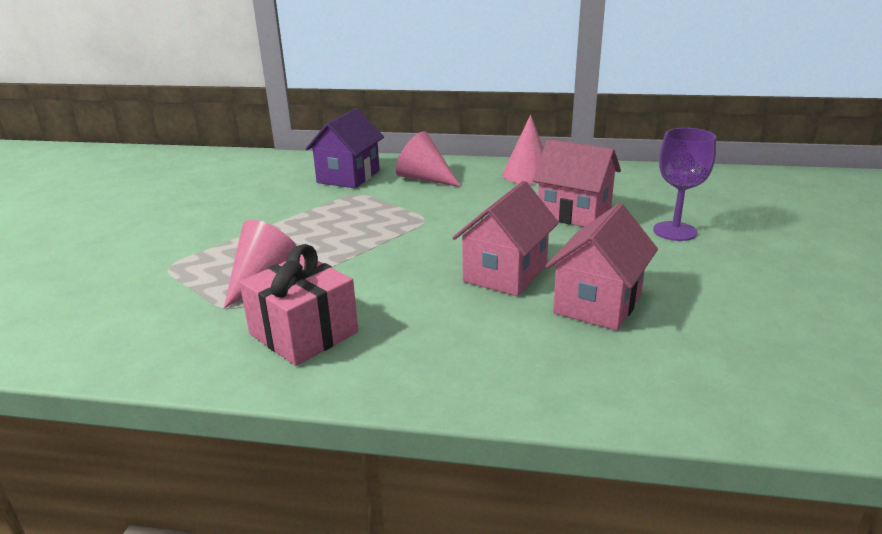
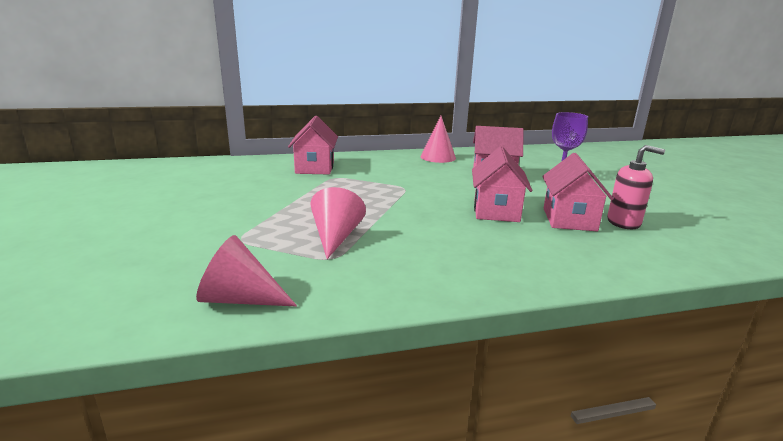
camera: 25 degrees left, 5 degrees down
(304, 333) = (410, 264): pink gift -> none
(348, 177) = (315, 168): purple house -> pink house
(425, 179) = (373, 165): pink cone -> pink cone (240, 299)
(681, 323) = (624, 222): none -> pink soap dispenser

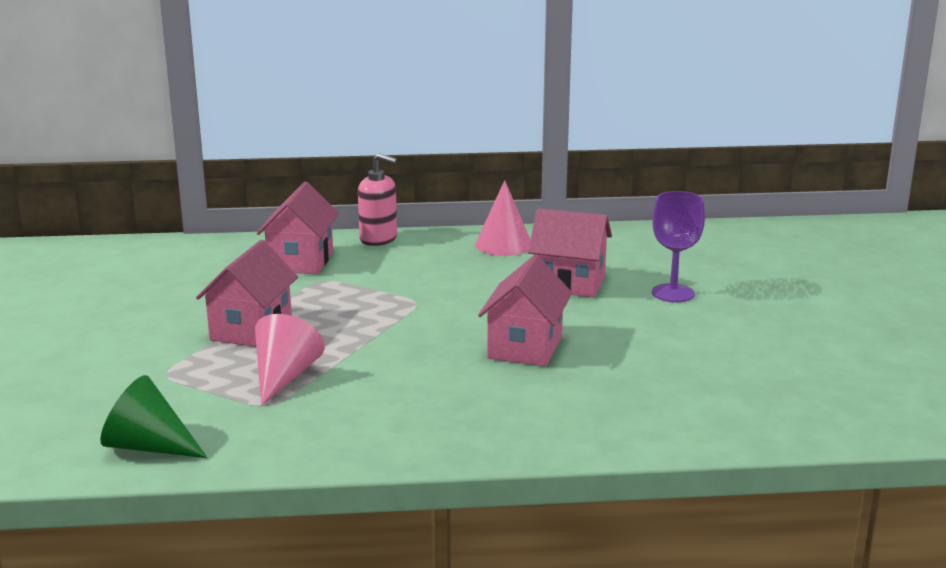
camera: 10 degrees right, 0 degrees up
(240, 299) = (149, 446): pink cone -> green cone
(569, 219) = (621, 365): pink house -> pink house (251, 330)
(624, 222) = (698, 374): pink soap dispenser -> pink soap dispenser (378, 239)

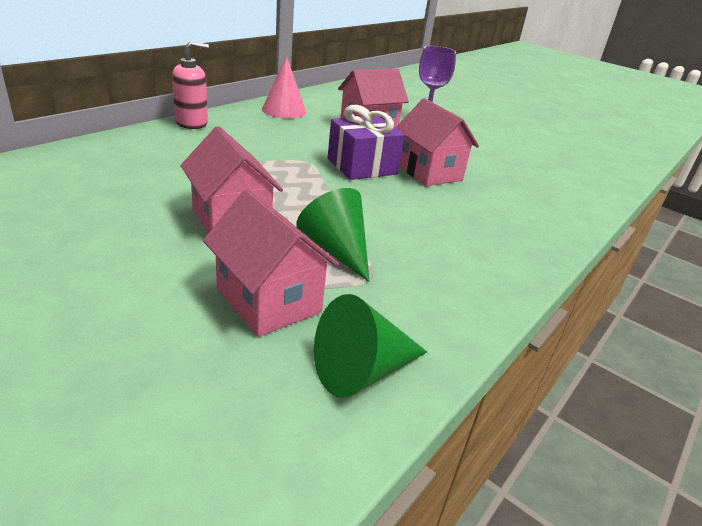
camera: 50 degrees left, 10 degrees up
(284, 377) = (336, 250): pink cone -> green cone
(301, 261) = (162, 153): pink house -> pink house (268, 301)
(461, 321) = (362, 166): none -> purple gift

